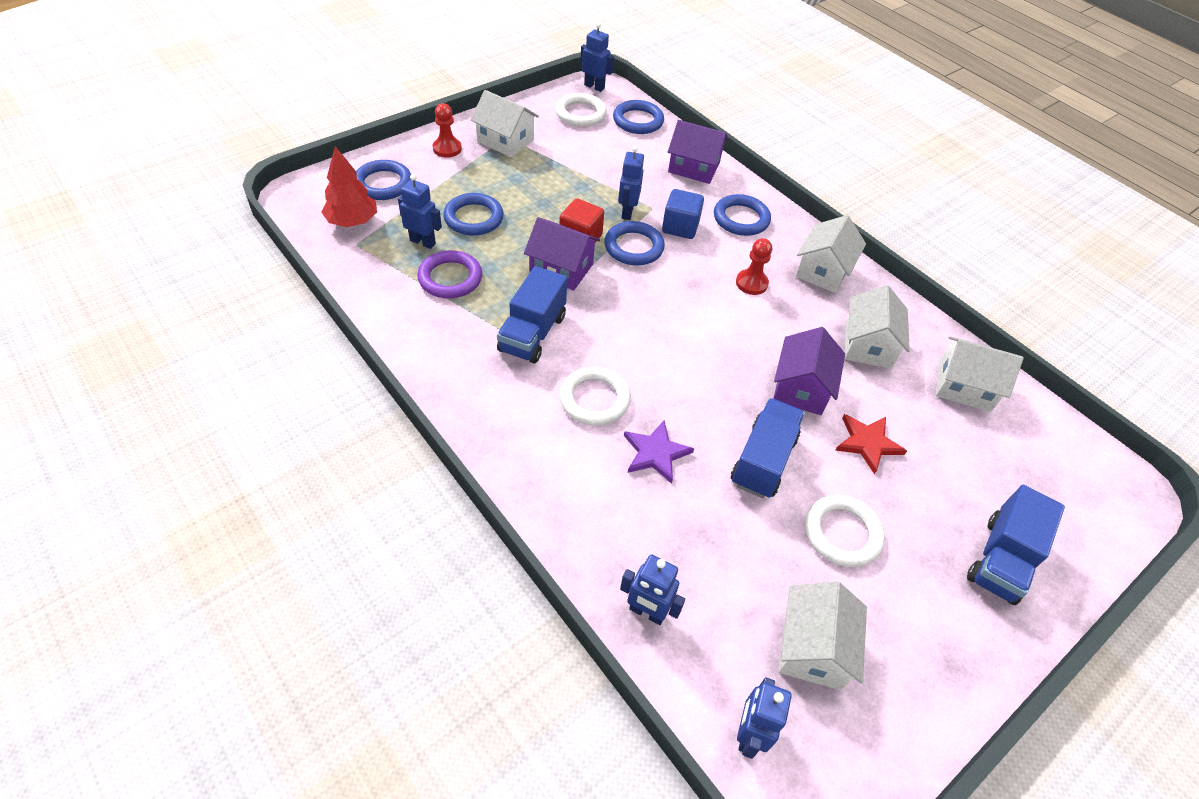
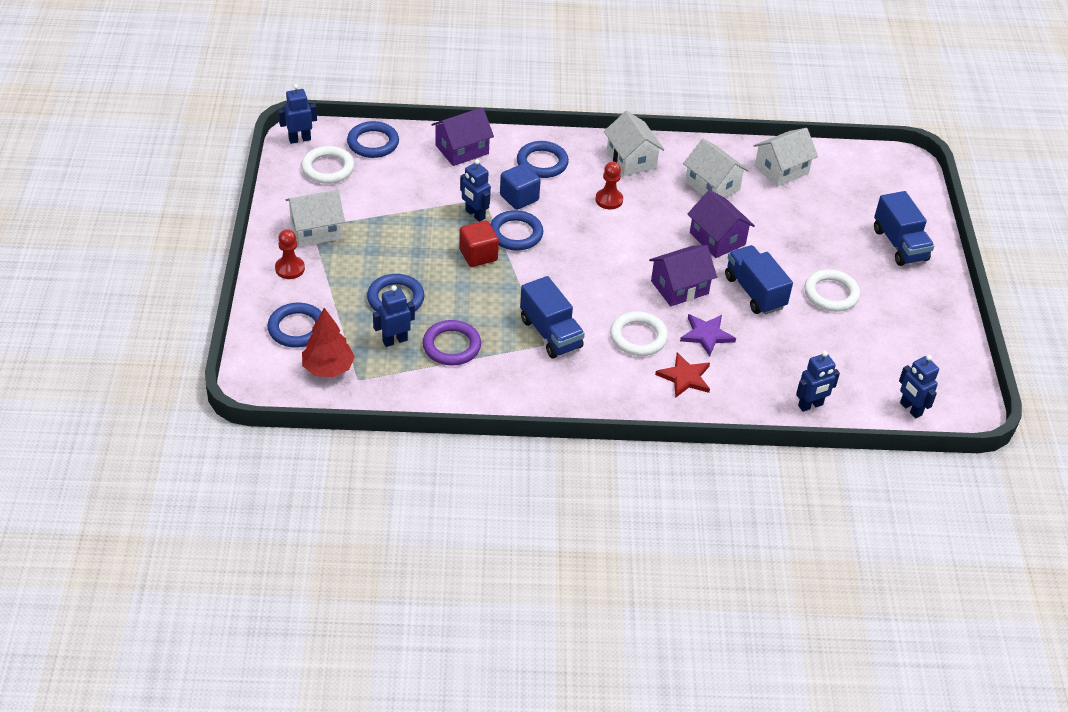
camera: 50 degrees left, 5 degrees down
(561, 269) = (500, 283): purple house -> purple house (679, 287)
(812, 648) = (886, 353): white house -> none
(867, 443) = (783, 240): red star -> red star (685, 377)

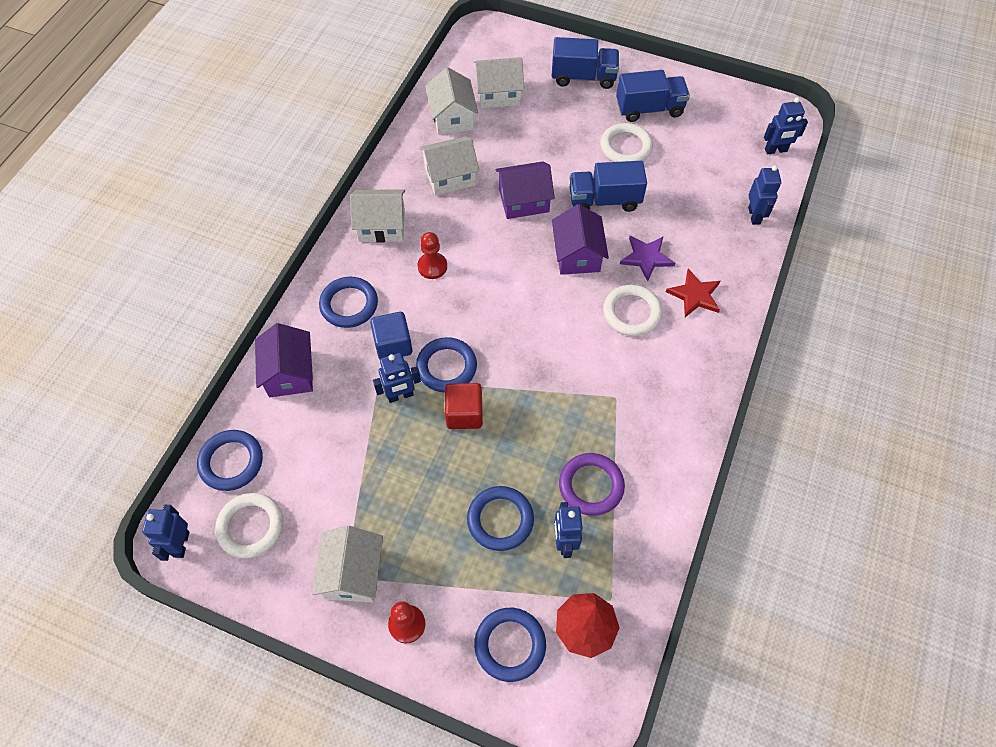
camera: 65 degrees left, 15 degrees up
(550, 333) = (602, 386): blue truck -> blue truck (649, 109)
(832, 192) = (498, 94): none -> white house

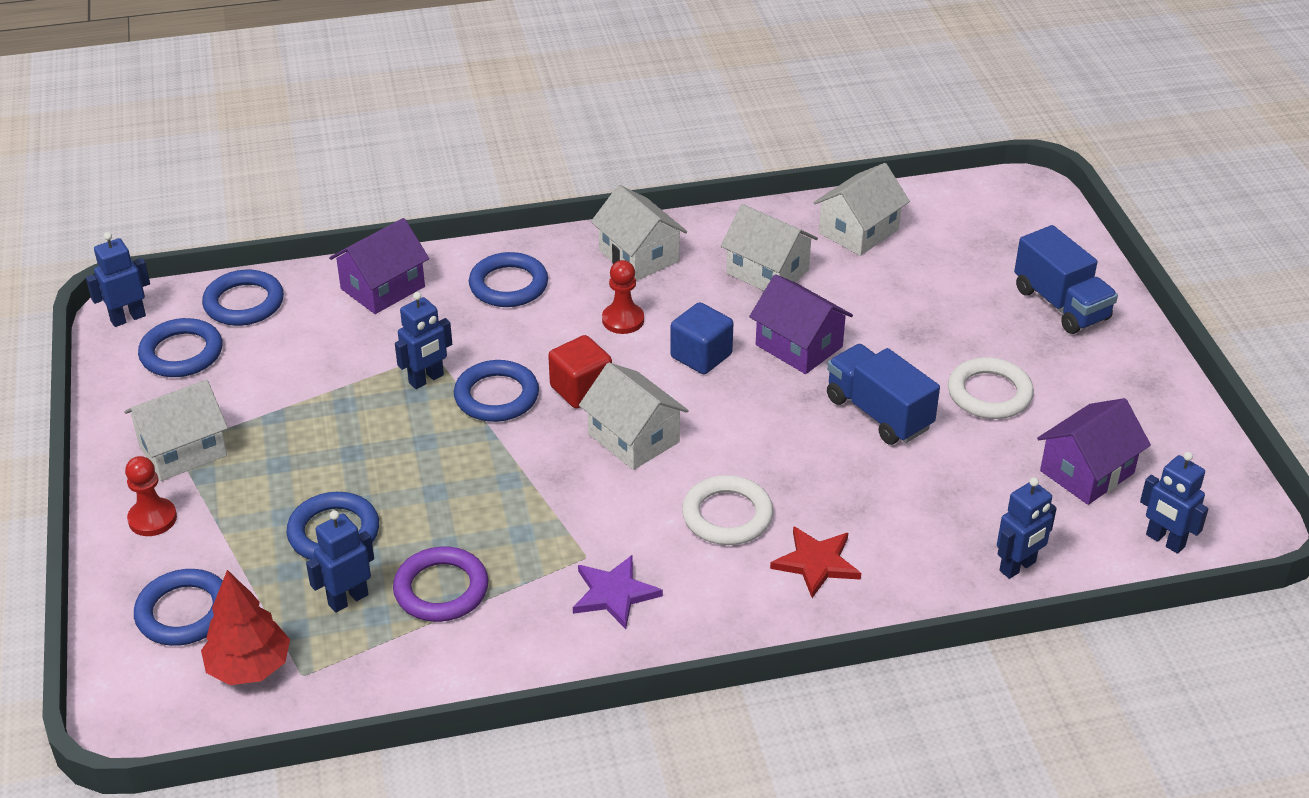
camera: 55 degrees right, 20 degrees down
(251, 527) = (181, 353): white ring -> blue ring
(393, 345) = (488, 342): blue cube -> blue cube (701, 356)
(400, 396) = (426, 379): blue robot -> blue robot turned 75 degrees counterclockwise
(464, 414) = (447, 439): red cube -> red cube (581, 389)
(498, 94) = (941, 249): white house -> white house (633, 438)
(577, 255) = (766, 428): purple house -> purple house (1087, 472)
(646, 258) = (828, 491): purple star -> purple star (614, 594)
(649, 109) = (1083, 386): blue truck -> none

